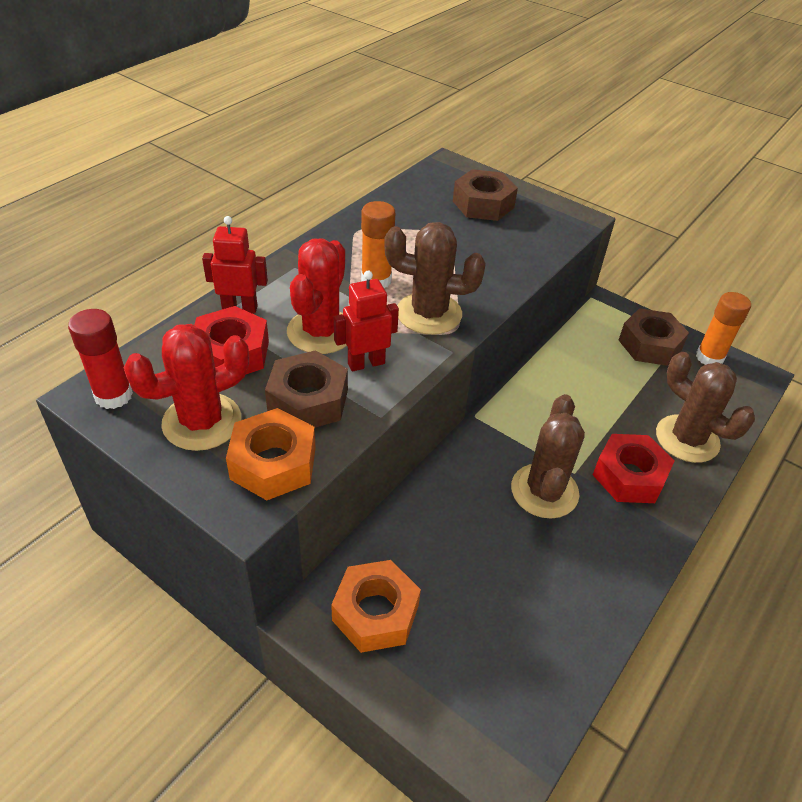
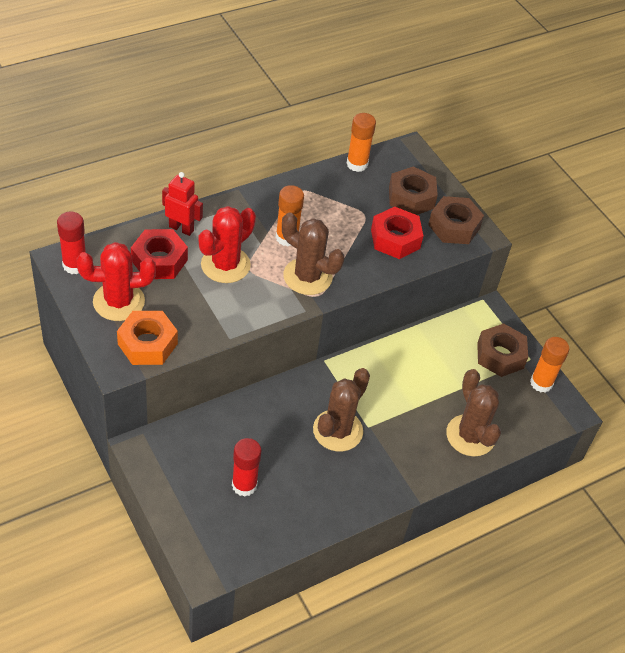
camera: 20 degrees right, 5 degrees up
(308, 400) = (190, 311): brown nut -> brown nut (454, 226)
(366, 363) = (242, 298): red robot -> none
(375, 612) = (180, 460): orange nut -> none
(403, 189) = (357, 164): none -> orange glue stick
(479, 611) = (244, 485): none -> red glue stick
(629, 476) = (406, 444): red nut -> red nut (395, 239)

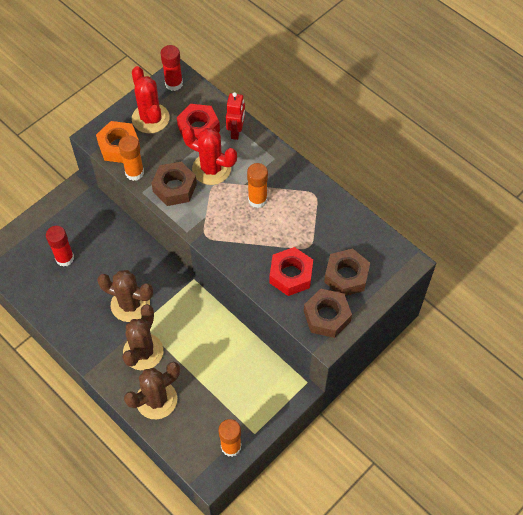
camera: 80 degrees right, 10 degrees up
(307, 276) = (222, 224): brown cactus -> brown cactus (143, 352)
(357, 164) = (366, 226): orange glue stick -> orange glue stick (134, 173)
(500, 355) = (249, 407): brown nut -> brown nut (175, 188)

